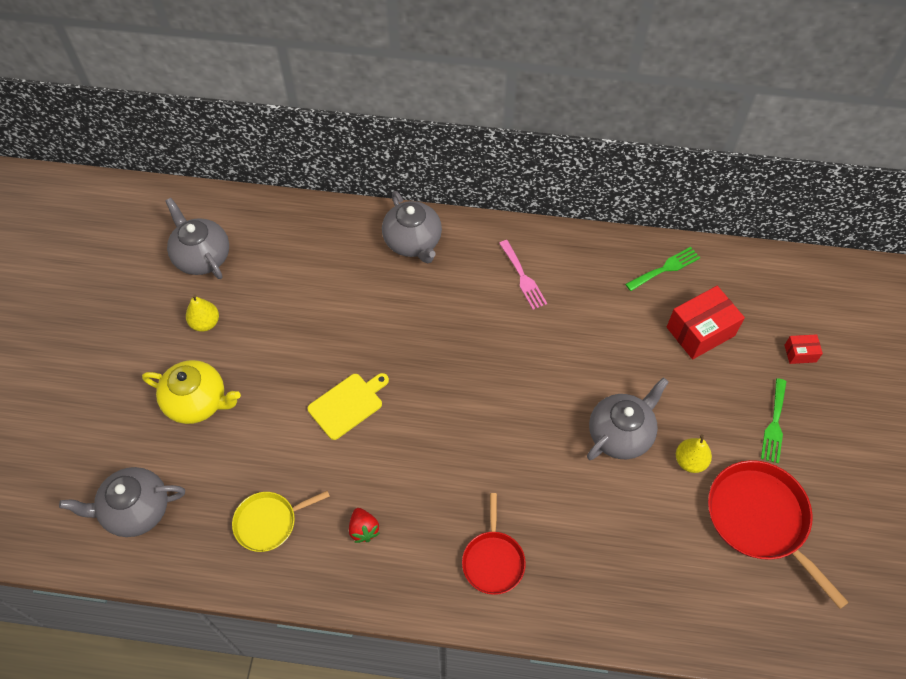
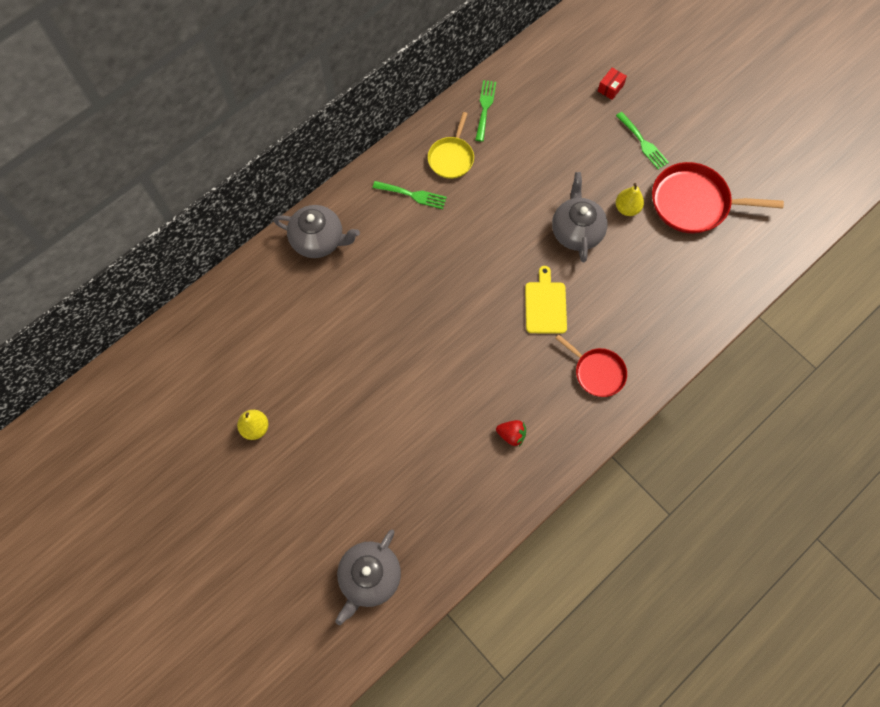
camera: 50 degrees left, 10 degrees up
(197, 402) = (318, 477): yellow teapot -> none
(202, 257) = (193, 391): grey teapot -> none
(269, 522) = (455, 492): yellow pan -> yellow pan (451, 158)
(347, 404) = (410, 378): yellow cutting board -> yellow cutting board (545, 305)
(523, 277) = (413, 195): pink fork -> green fork
(700, 331) = (547, 127): red box -> none

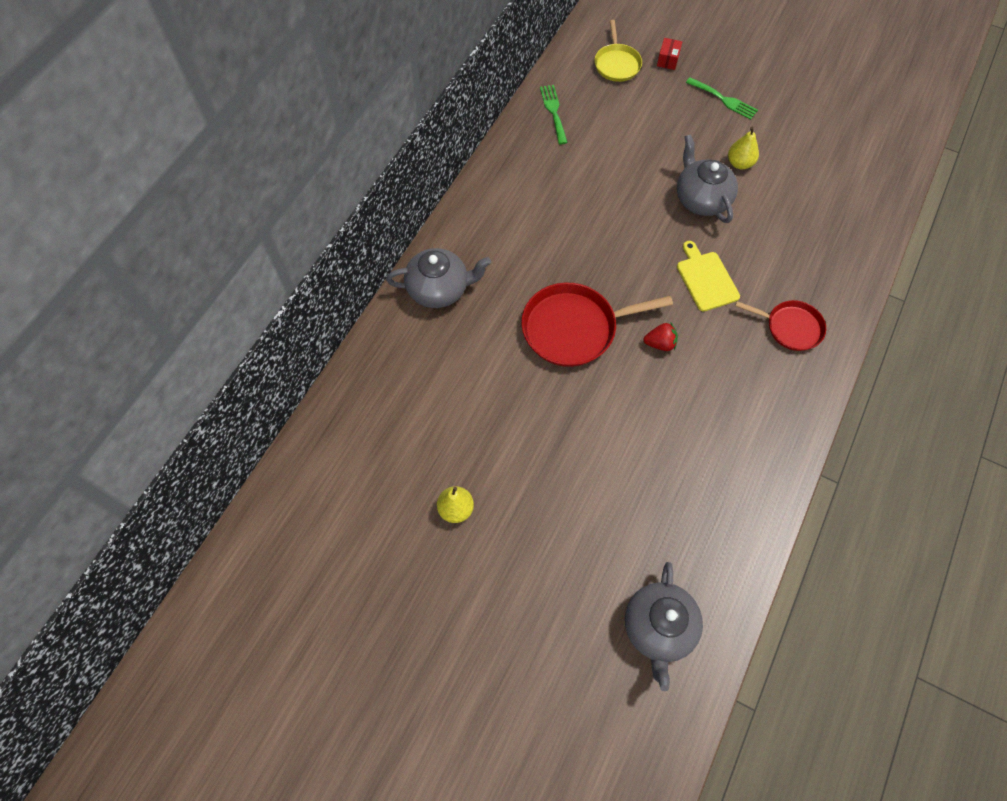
camera: 20 degrees left, 5 degrees down
(413, 195) = (519, 215): green fork -> none
(451, 158) = (542, 167): yellow pan -> yellow pan (617, 64)
(511, 435) = (736, 419): red strawberry -> red strawberry (660, 343)
(694, 203) = (800, 139): red pan -> red pan (574, 328)

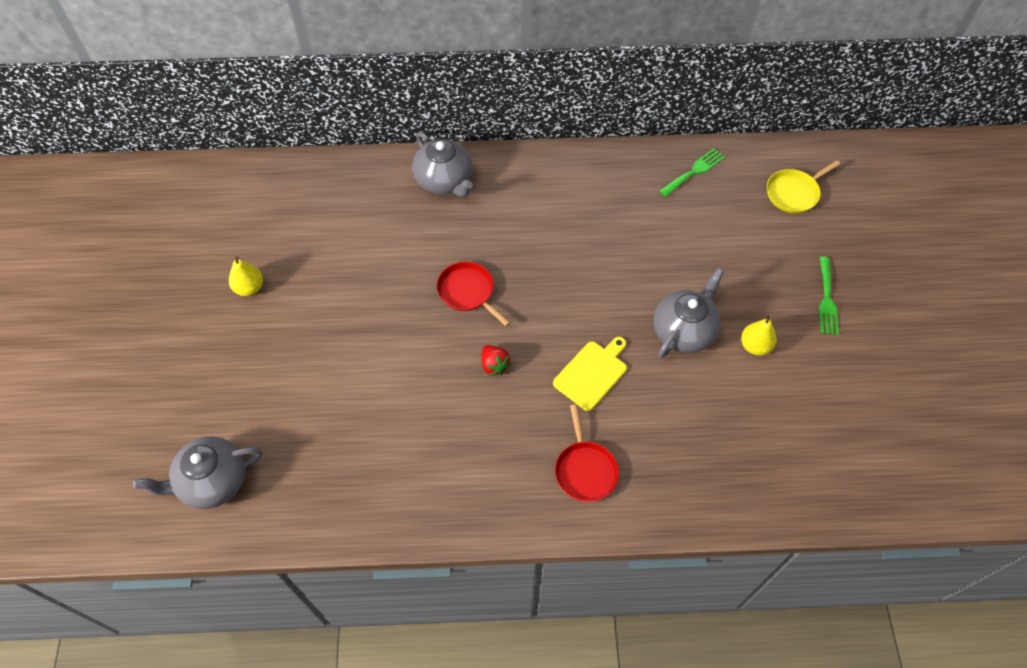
camera: 60 degrees right, 5 degrees down
(574, 328) = (468, 292): red pan -> red pan, size x0.60
(668, 60) = (836, 231): red box -> none

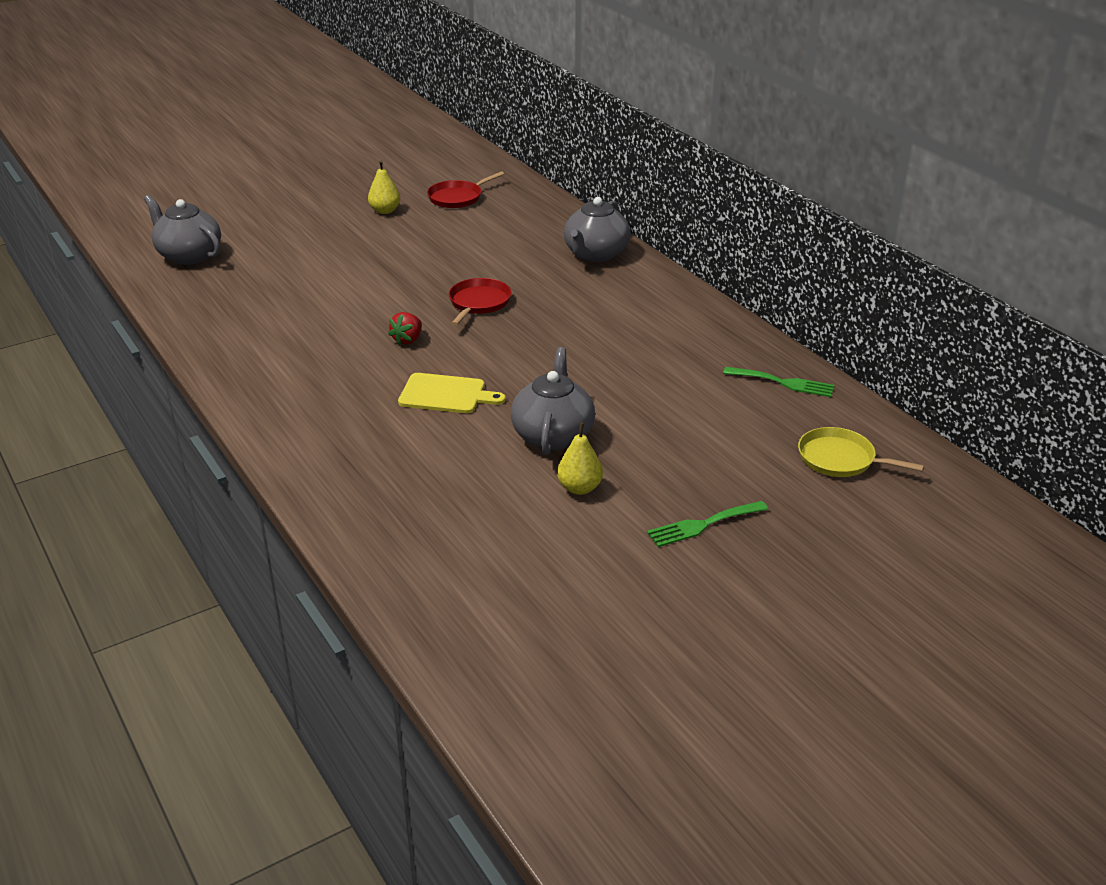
camera: 60 degrees right, 25 degrees down
(585, 470) = (327, 422): red pan -> red pan (457, 197)
(684, 331) = (553, 435): grey teapot -> grey teapot turned 90 degrees counterclockwise

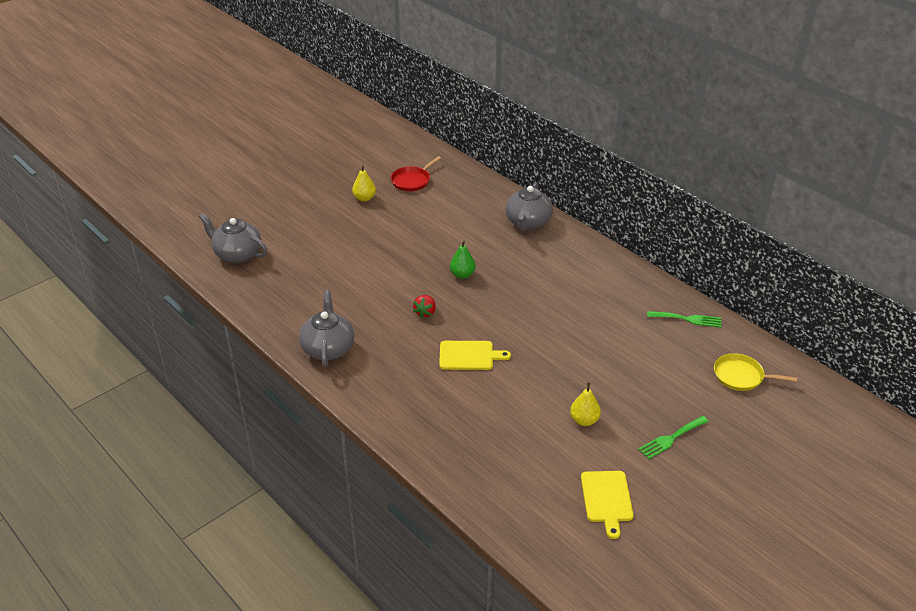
camera: 10 degrees left, 5 degrees up
(478, 303) = (462, 275): red pan -> green pear
(553, 435) = (552, 380): grey teapot -> grey teapot (328, 348)
(573, 590) = (607, 499): none -> yellow cutting board

